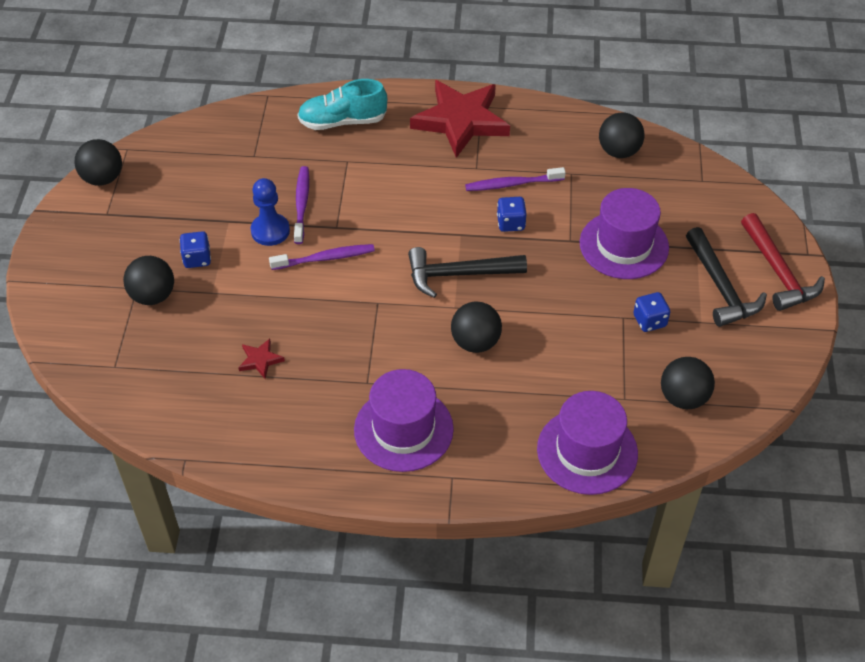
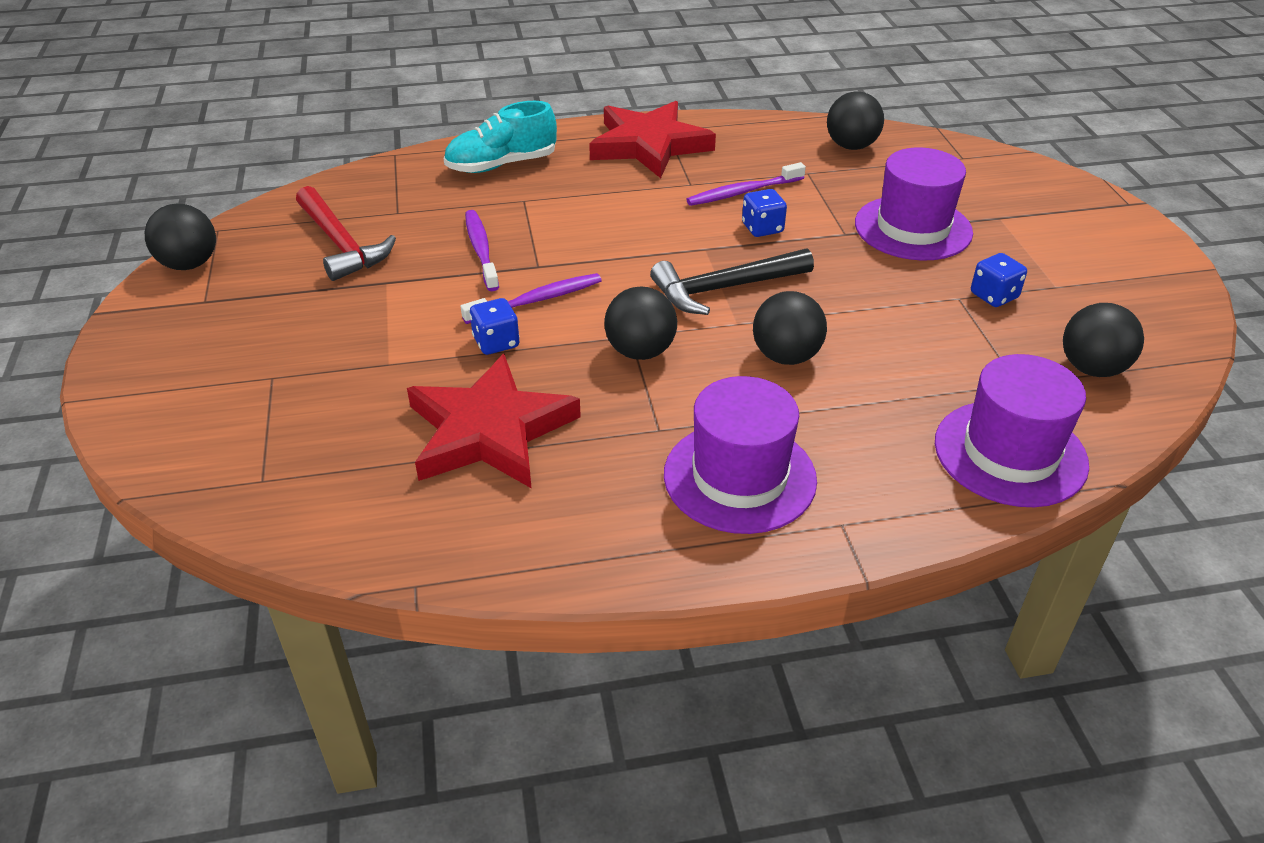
camera: 15 degrees left, 10 degrees down
(153, 296) = (300, 382): black ball -> black ball (640, 351)
(197, 259) = (354, 329): blue dice -> blue dice (496, 342)
(260, 360) = (489, 431): red star -> red star, size x2.49
(270, 231) = (448, 283): blue pawn -> none
(720, 287) = (1054, 249): black hammer -> none
(778, 272) = (1109, 225): red hammer -> red hammer (341, 244)

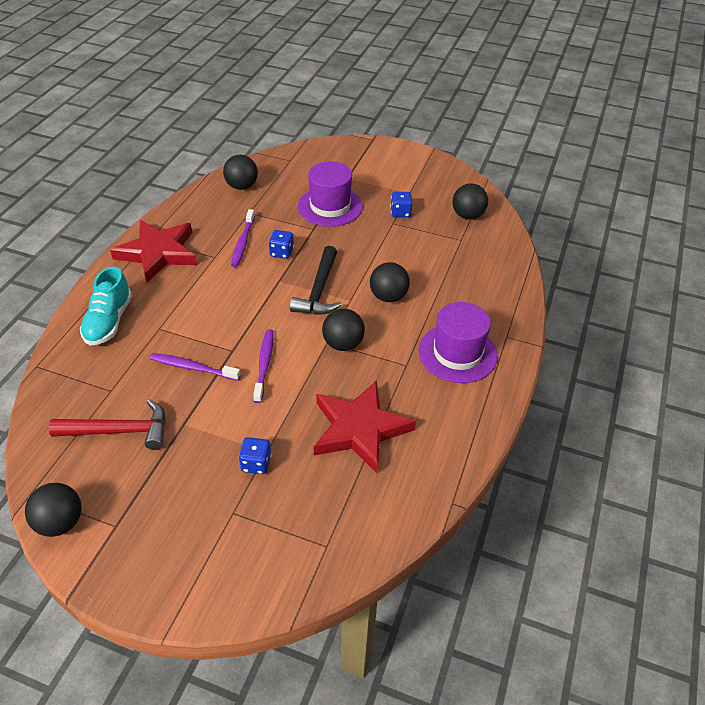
camera: 60 degrees left, 5 degrees up
(496, 342) = (287, 397): blue dice -> blue dice (256, 463)
(1010, 453) = (499, 266): purple hat -> none

